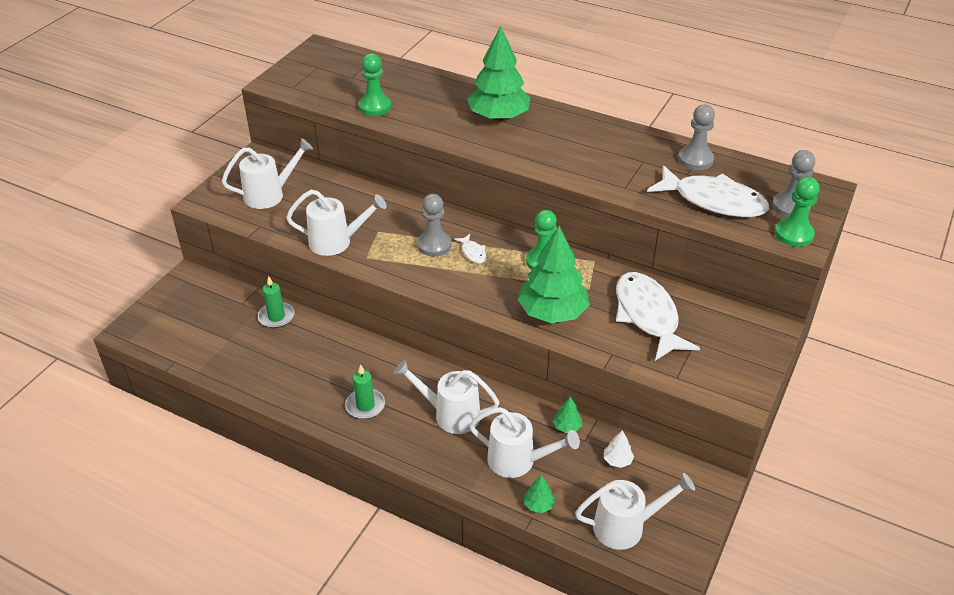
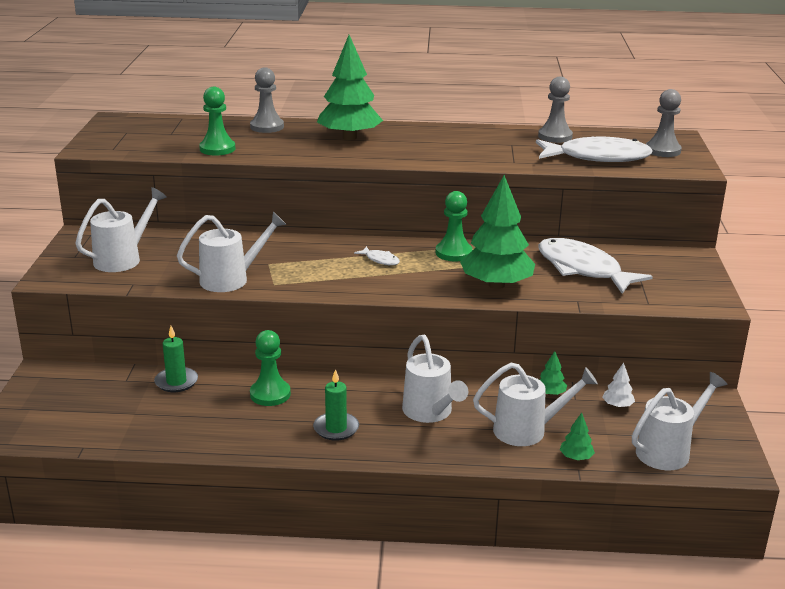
camera: 25 degrees left, 15 degrees down
(434, 245) = (336, 262): grey pawn -> grey pawn (267, 127)
(450, 414) = (430, 413): white watering can -> white watering can turned 105 degrees counterclockwise
(793, 234) = (683, 165): green pawn -> green pawn (270, 394)

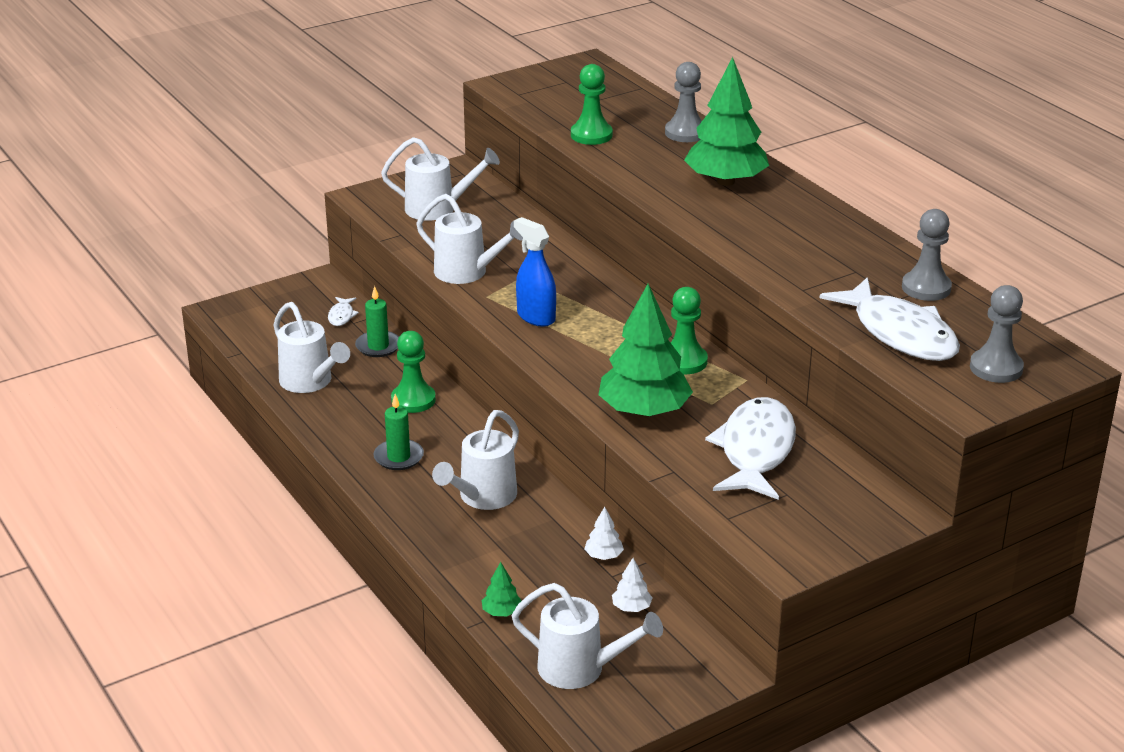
camera: 55 degrees right, 5 degrees up
(329, 277) = (536, 317): none -> blue spray bottle
(380, 260) = (609, 328): white fish -> white fish (341, 316)
(527, 430) = (517, 566): white watering can -> white watering can (310, 382)
(550, 393) = (603, 556): green tree -> white tree

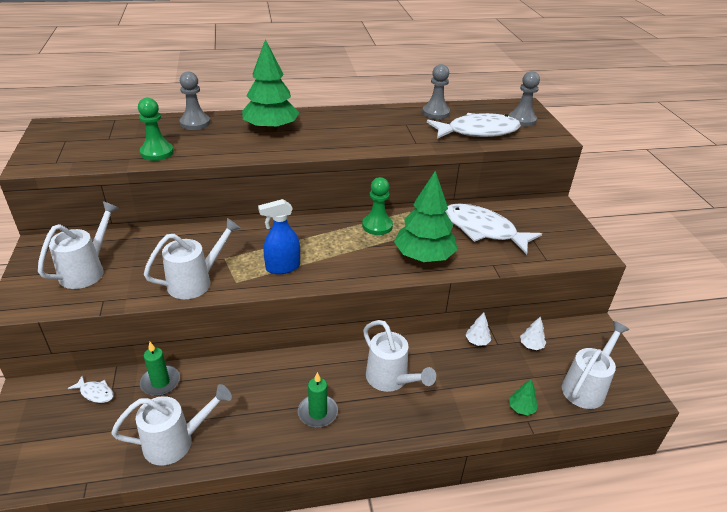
camera: 70 degrees left, 5 degrees up
(413, 400) = (249, 382): green pawn -> none

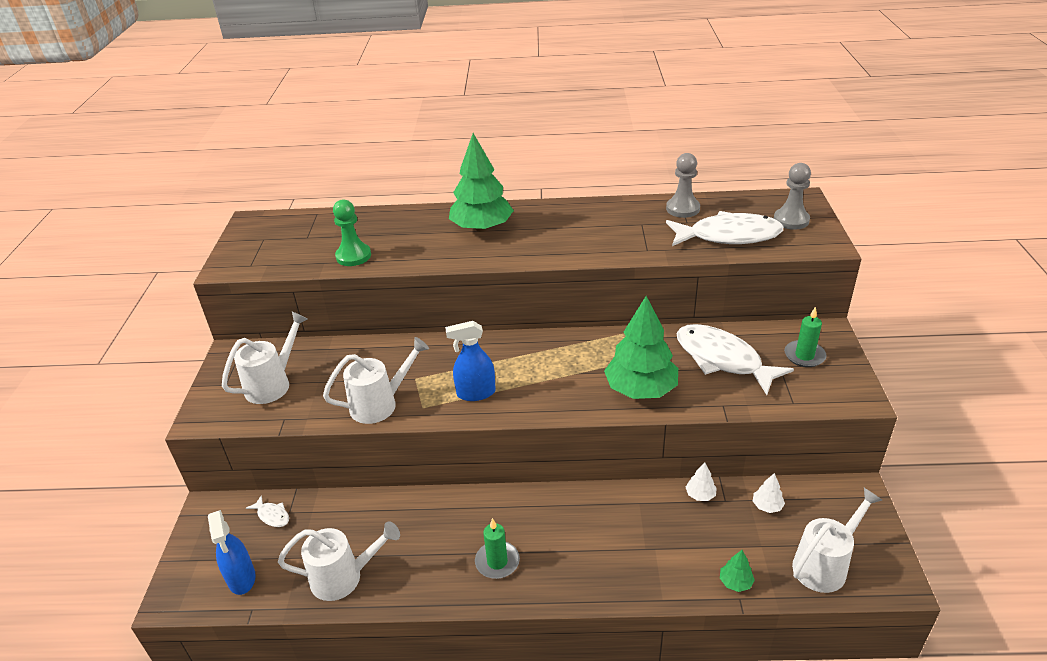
camera: 15 degrees right, 0 degrees up
(72, 454) = (241, 578): none -> blue spray bottle
(160, 382) = (338, 510): green candle -> green candle (804, 356)
(195, 123) = (400, 219): grey pawn -> none
(377, 226) = (594, 347): green pawn -> none
(391, 380) = (587, 532): white watering can -> none

